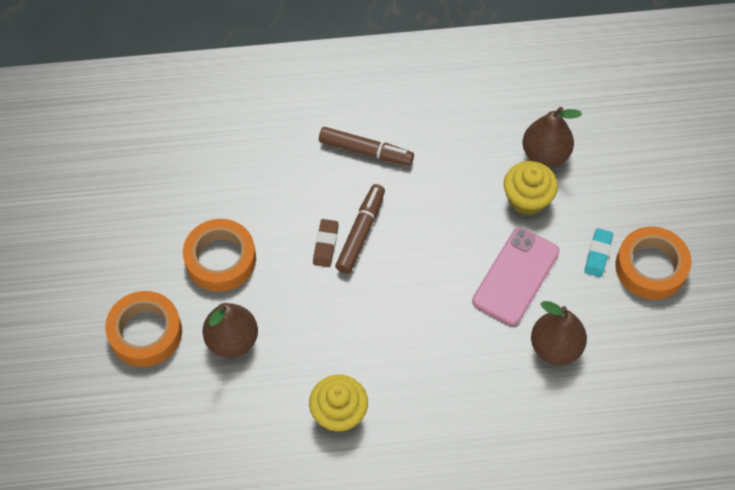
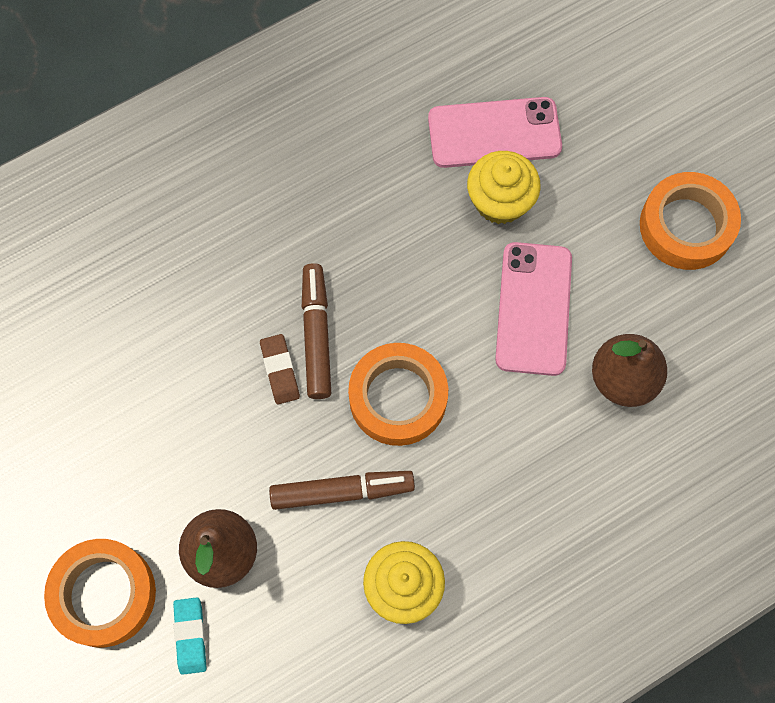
camera: 25 degrees left, 10 degrees up
(220, 259) = (154, 450): orange tape -> orange tape (398, 397)
(366, 151) = (271, 223): brown marker -> brown marker (342, 491)
(545, 154) = (494, 133): brown pear -> pink phone
(598, 254) = (617, 236): turquoise eraser -> turquoise eraser (190, 636)

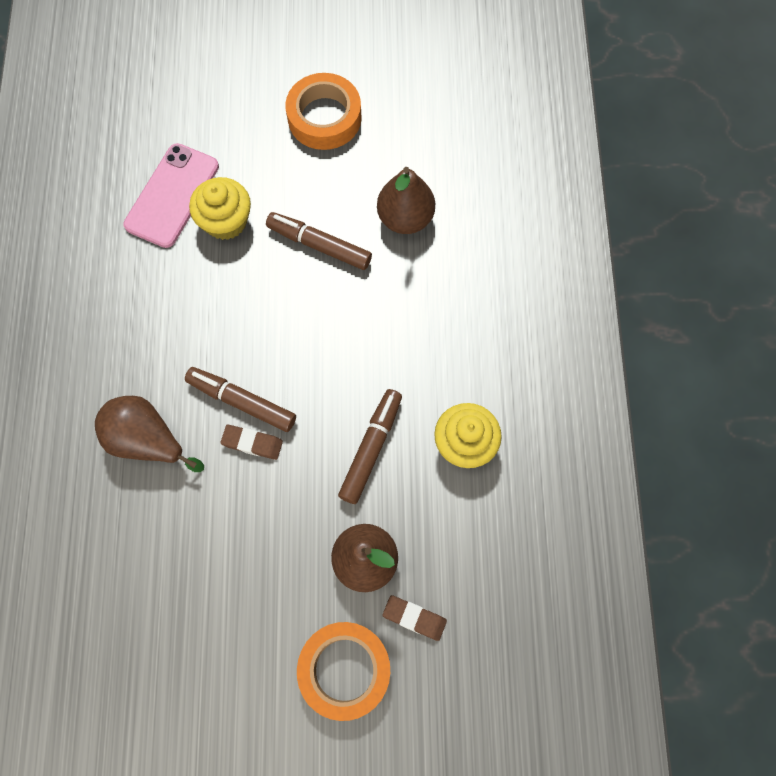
camera: 60 degrees left, 0 degrees up
(190, 636) = (414, 618): turquoise eraser -> brown eraser
(226, 271) = (147, 440): none -> brown pear
(398, 397) = (326, 371): orange tape -> none
(533, 308) = (319, 245): pink phone -> brown marker

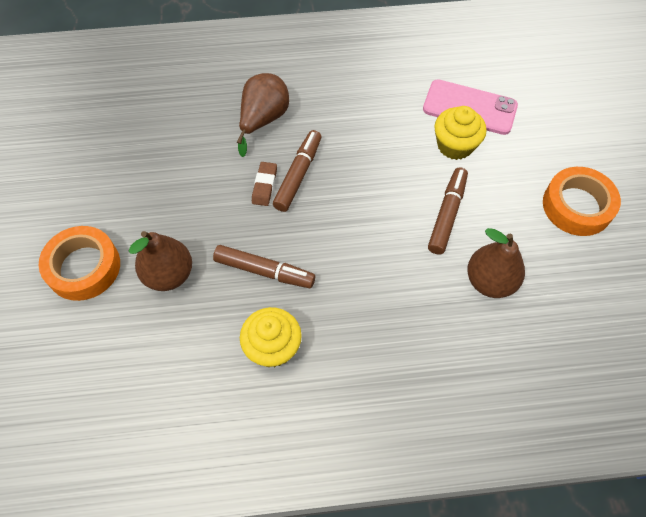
camera: 85 degrees right, 10 degrees down
(414, 618) = (120, 315): brown eraser -> none

